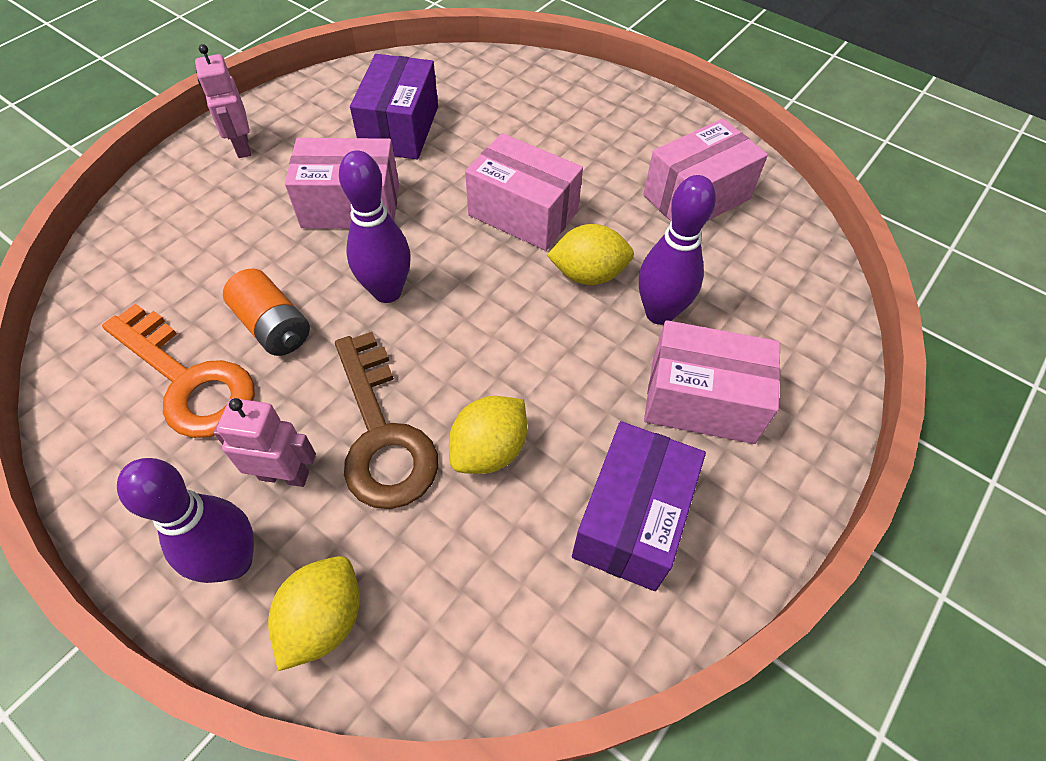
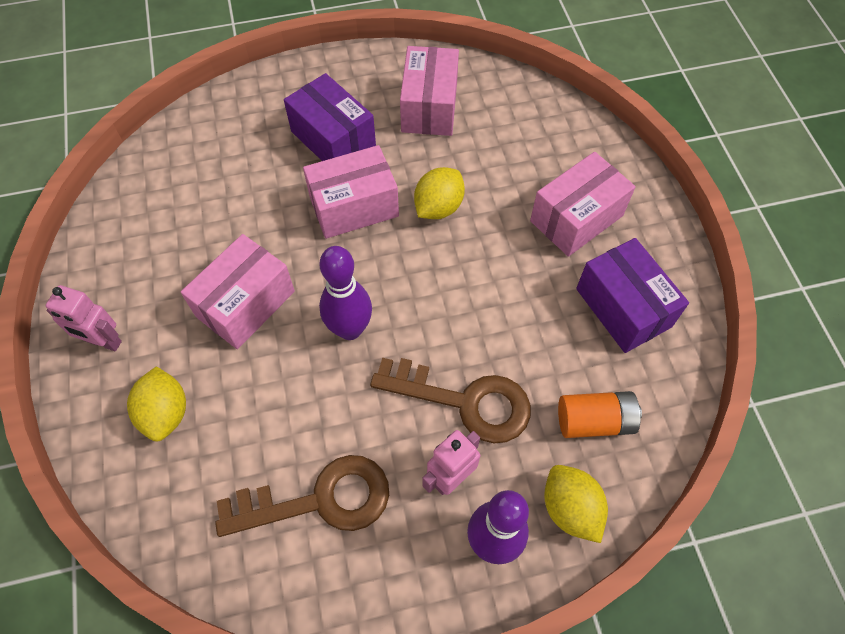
camera: 50 degrees left, 5 degrees up
(188, 380) = (320, 500): orange key -> brown key
(274, 326) = (318, 418): orange battery -> orange battery (594, 421)
(400, 129) = (196, 225): purple box -> purple box (333, 139)
(489, 450) = (524, 348): yellow lemon -> yellow lemon (165, 413)
(659, 313) = (500, 193): purple bowling pin -> none

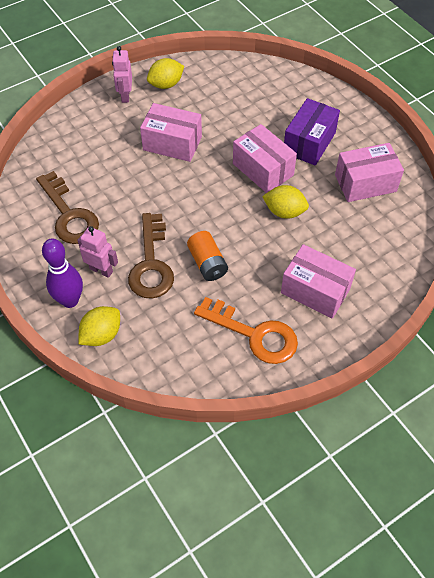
camera: 70 degrees right, 5 degrees down
(165, 413) = (95, 135): yellow lemon -> yellow lemon (166, 84)
(350, 329) = (176, 195): purple bowling pin -> none
(594, 421) = (163, 335): orange battery -> orange battery (207, 263)
(623, 307) = (254, 334): purple box -> orange key

